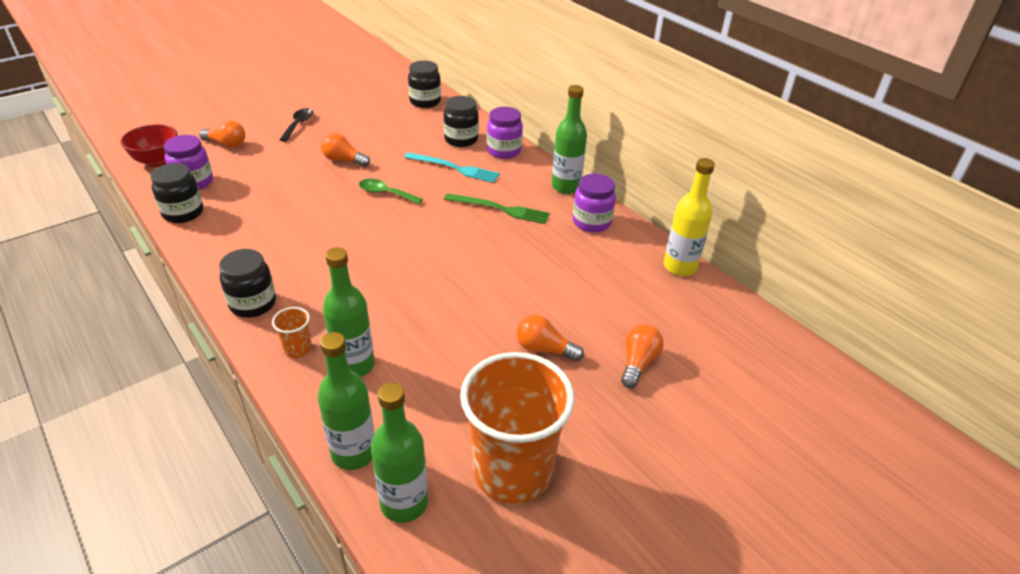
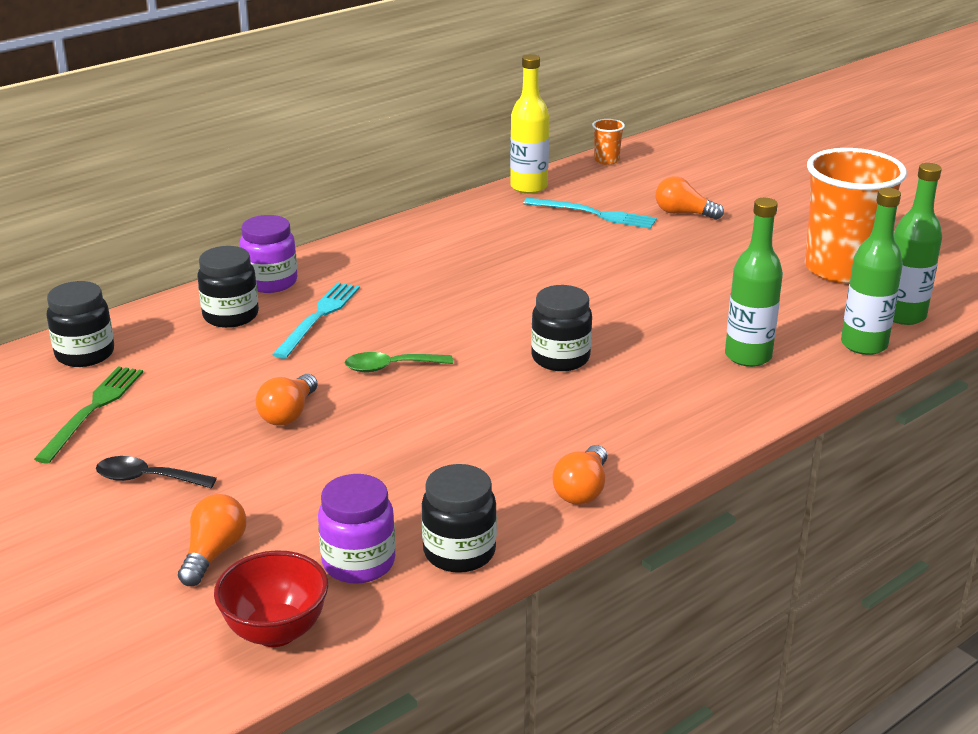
camera: 90 degrees left, 10 degrees down
(253, 304) = (668, 440): black jar -> black jar (560, 358)
(298, 349) = (737, 395): orange cup -> orange cup (606, 160)
(385, 193) = (390, 367): green spoon -> green spoon turned 60 degrees clockwise
(500, 209) = (425, 282): green fork -> green fork (92, 410)
(544, 349) = (681, 255): orange light bulb -> orange light bulb (582, 490)
(566, 187) = (370, 241): green bottle -> none
(591, 222) = (450, 227): purple jar -> none
(627, 302) = (594, 214): none -> turquoise fork

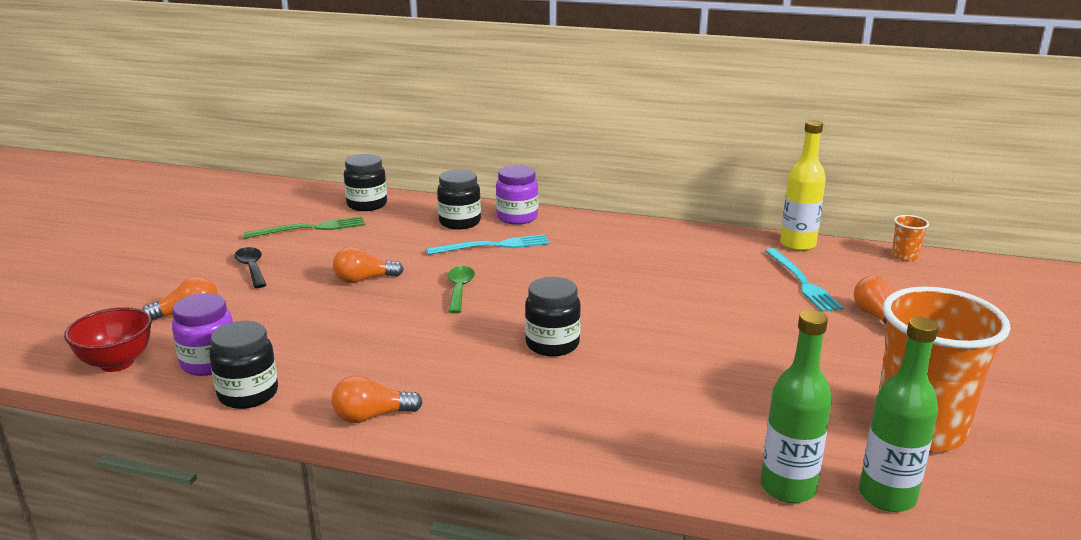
camera: 55 degrees right, 5 degrees down
(390, 367) = (459, 289): green spoon -> green spoon turned 45 degrees clockwise
(748, 356) = (672, 428): green bottle -> none

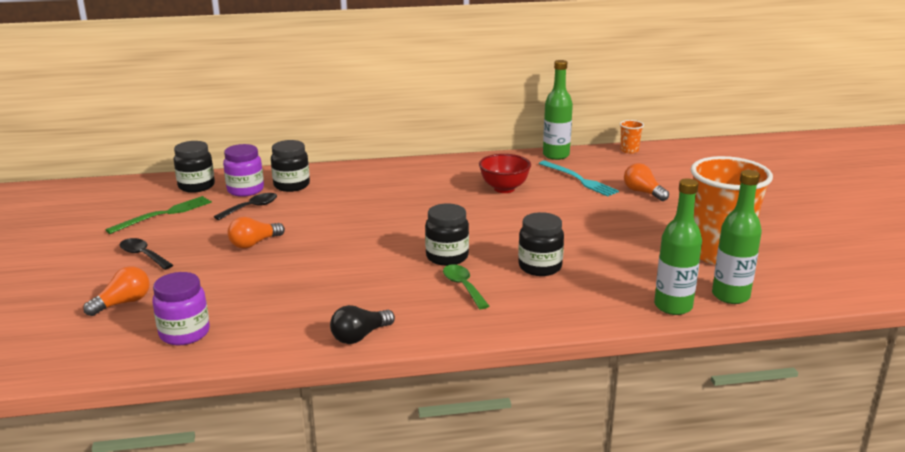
camera: 25 degrees left, 0 degrees up
(117, 363) = (98, 354): red bowl -> red bowl (504, 189)
(248, 394) = (244, 347): black jar -> black jar (540, 267)
(372, 416) = (360, 336): orange light bulb -> black light bulb
(397, 239) = (251, 208): none -> black spoon
(459, 289) = (340, 234): green spoon -> green spoon (463, 286)
(493, 246) = (336, 198): turquoise fork -> none
(517, 217) = (335, 173): purple jar -> purple jar (245, 190)
(797, 244) = (556, 155): yellow bottle -> green bottle

